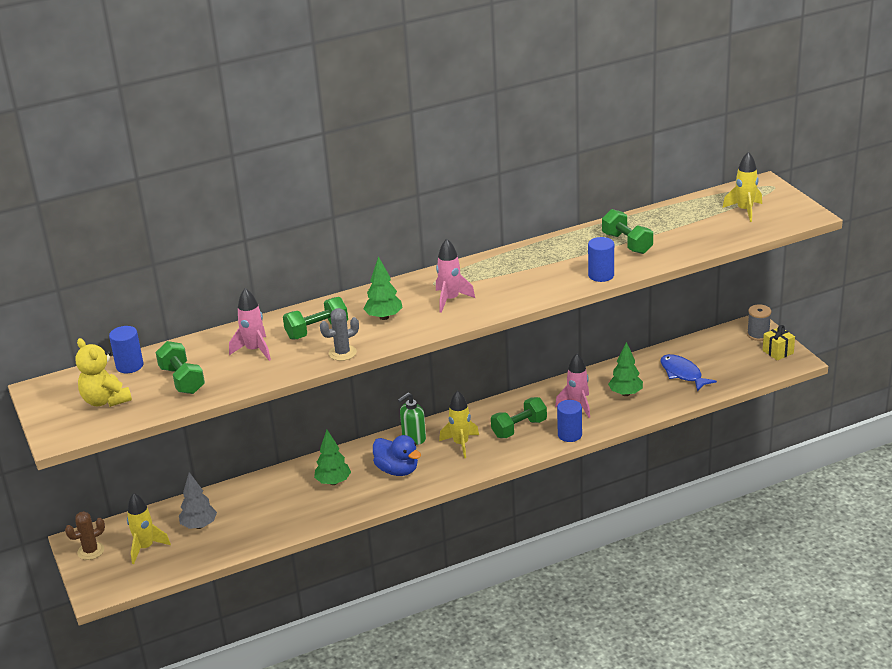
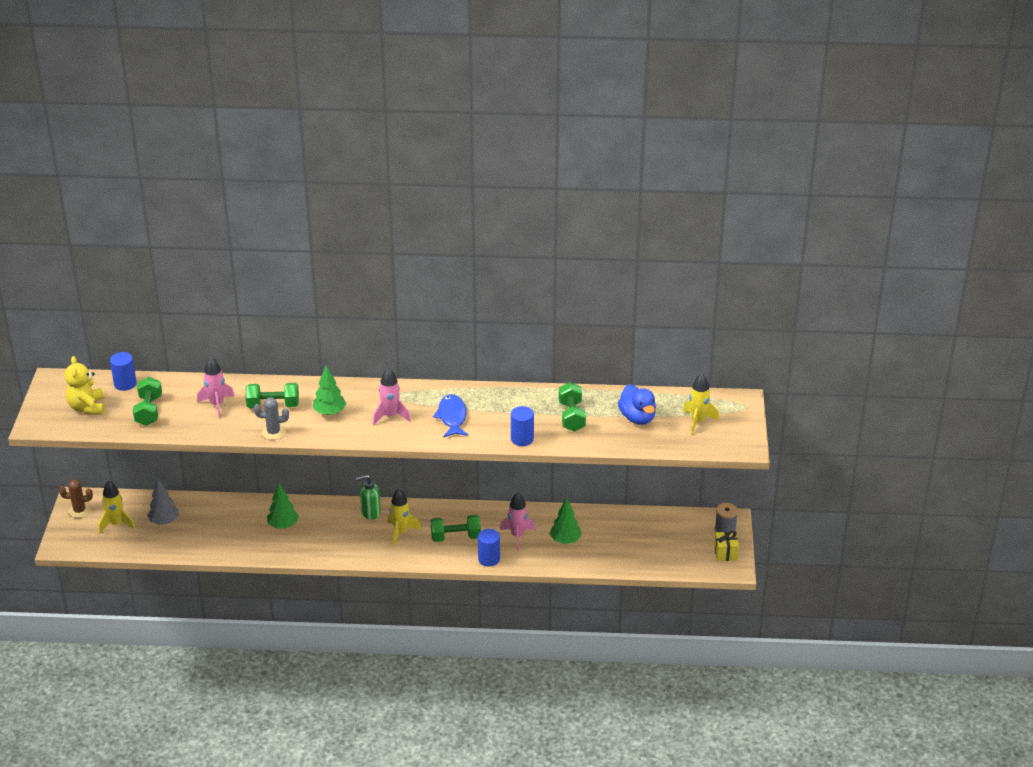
camera: 25 degrees right, 5 degrees up
(397, 470) = (336, 535): blue duck -> blue duck (637, 418)
(682, 374) = (627, 541): blue fish -> blue fish (452, 417)

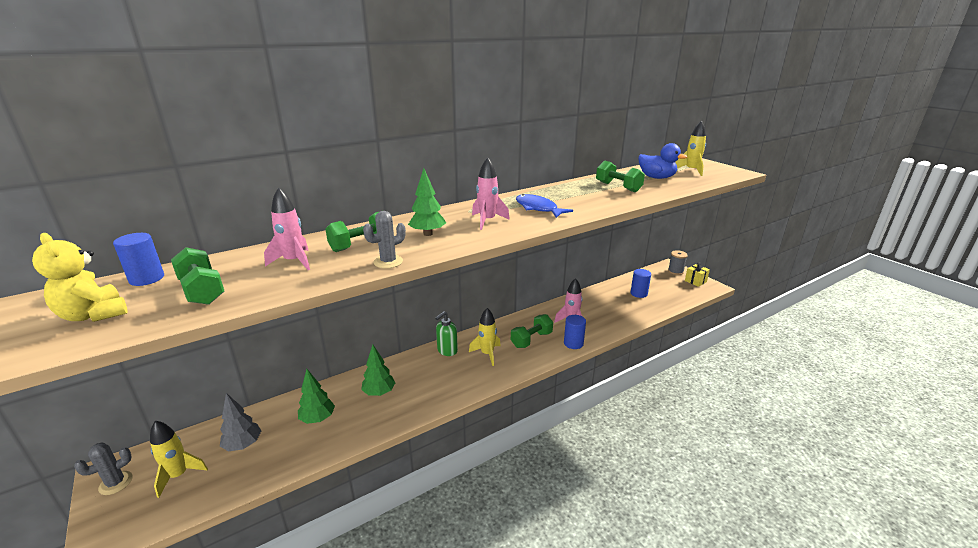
camera: 35 degrees left, 10 degrees down
(79, 511) = (116, 483): brown cactus -> grey cactus
(522, 439) = (611, 204): blue cylinder -> blue cylinder (638, 293)
(565, 540) = (603, 311): green tree -> green tree (317, 419)

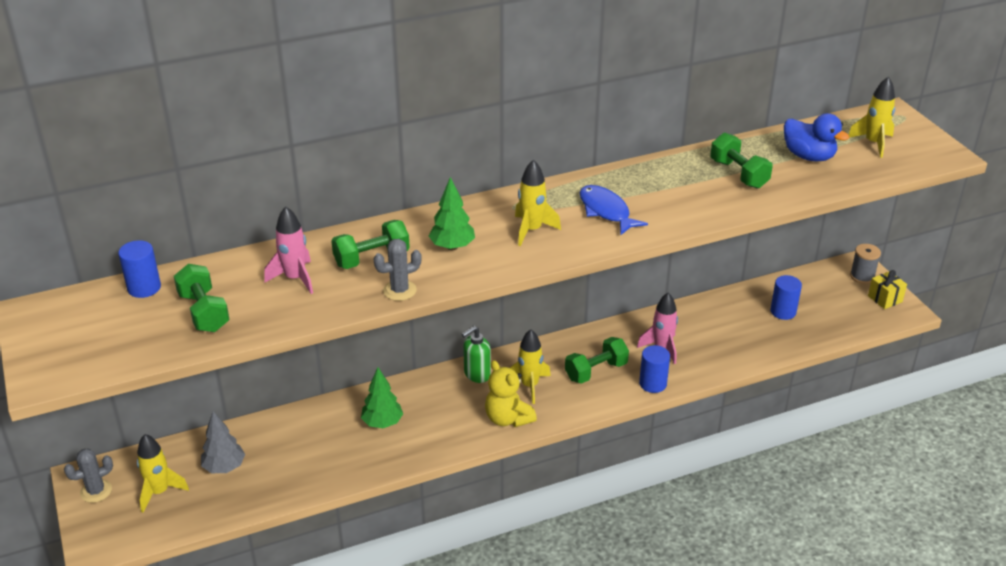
camera: 10 degrees right, 10 degrees up
(94, 315) = (108, 333): yellow teddy bear -> yellow teddy bear (508, 418)
(317, 419) = (307, 447): green tree -> none
(487, 221) = (532, 230): pink rocket -> yellow rocket

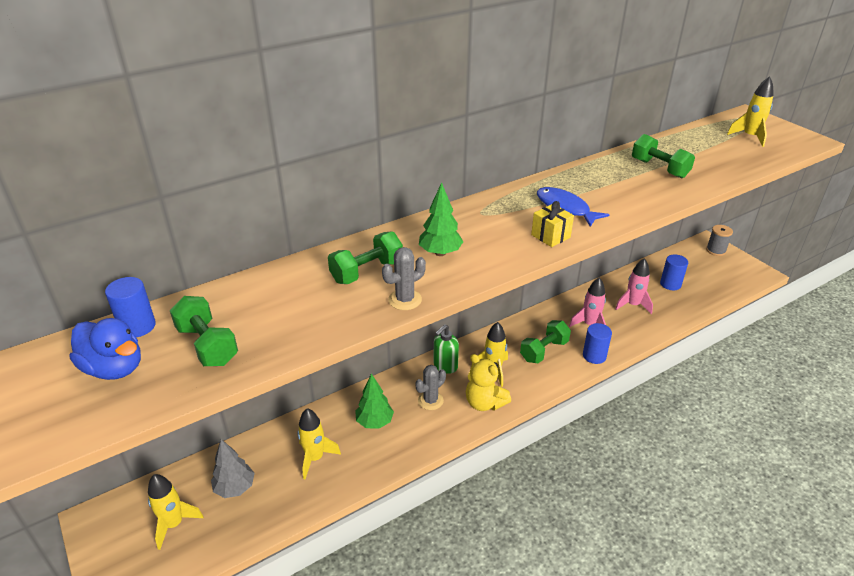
camera: 10 degrees left, 0 degrees up
(96, 491) = (108, 533): grey cactus -> grey cactus (430, 400)
(295, 279) = (296, 299): pink rocket -> pink rocket (633, 305)
(532, 230) = (507, 231): yellow rocket -> yellow rocket (315, 458)
(808, 156) = (706, 150): blue duck -> blue duck (114, 368)
(885, 299) = (740, 266): yellow gift -> yellow gift (550, 236)

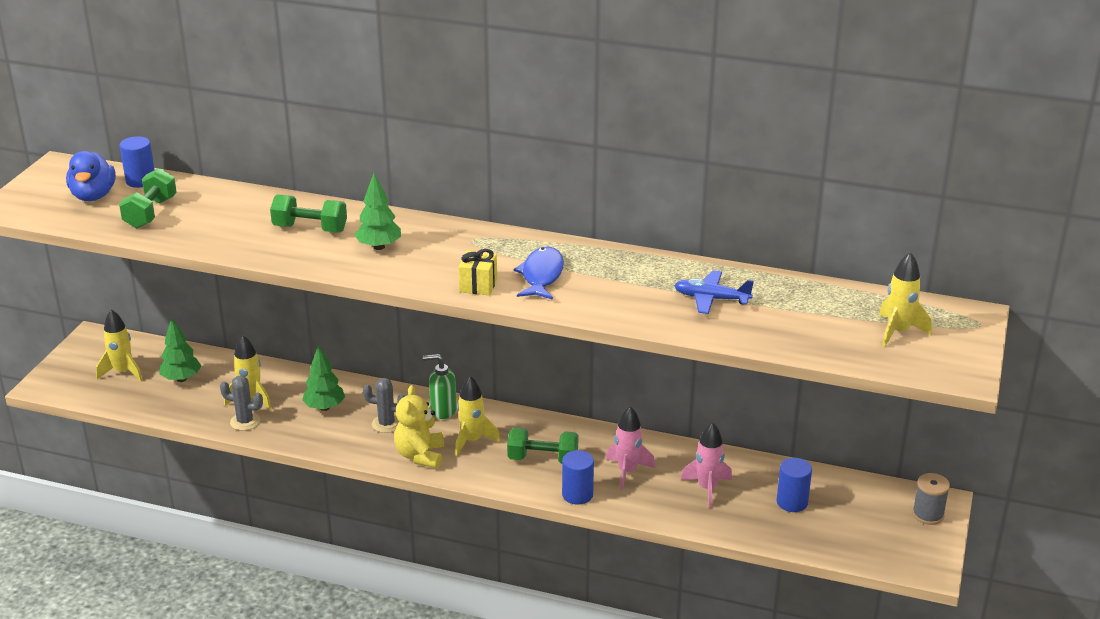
camera: 50 degrees right, 5 degrees down
(235, 488) = (181, 379): grey tree -> green tree
(405, 300) = (293, 259): grey cactus -> grey cactus (245, 421)
(659, 168) = (711, 299): green dumbbell -> blue plane

